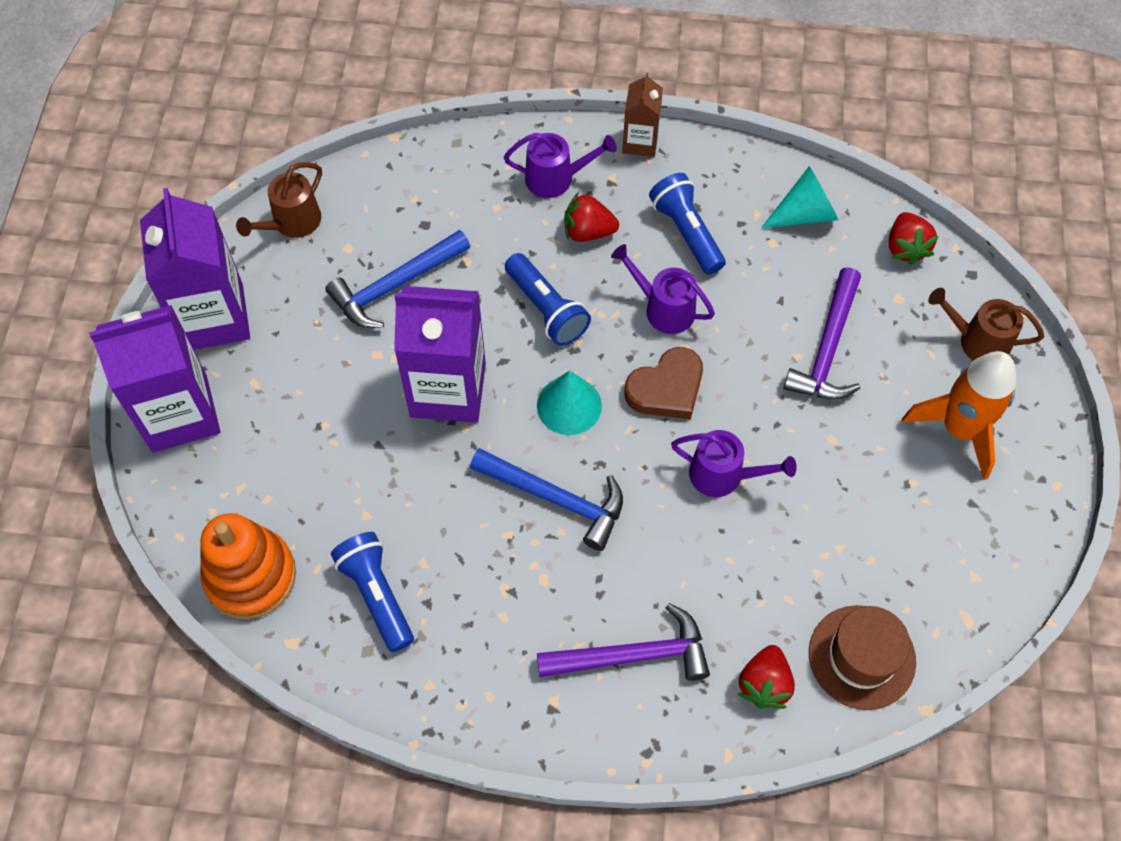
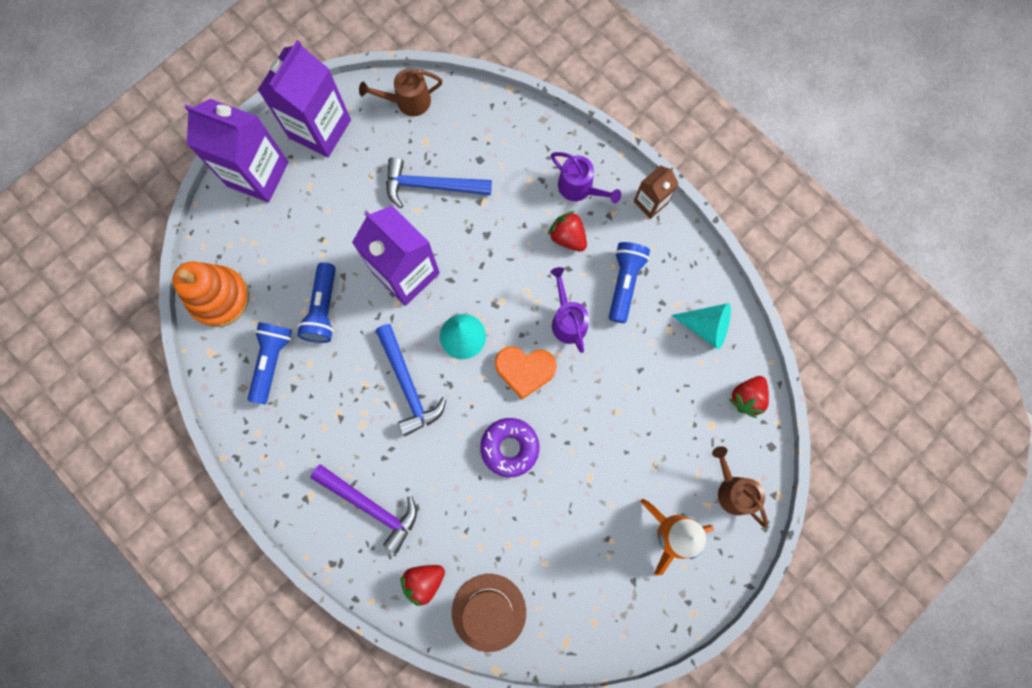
camera: 40 degrees right, 15 degrees up
(546, 309) = (501, 267): blue flashlight -> blue flashlight (323, 309)
(666, 388) = (525, 370): brown heart -> orange heart
(724, 475) = (509, 448): purple watering can -> purple donut
(827, 348) = (639, 421): purple hammer -> none

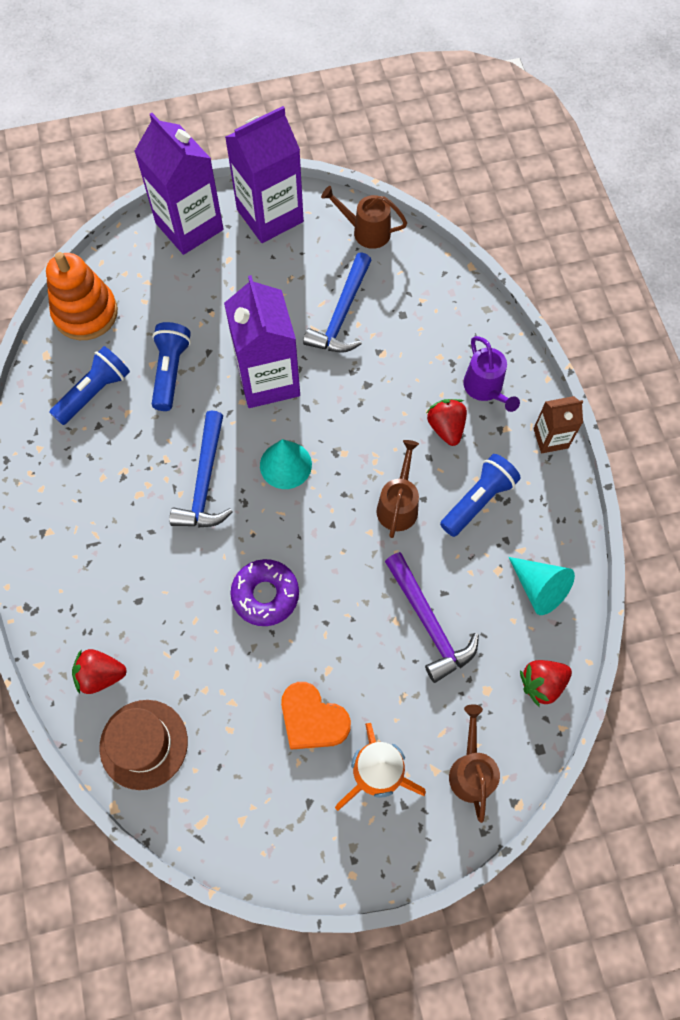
camera: 30 degrees right, 10 degrees down
(323, 309) = (171, 371): blue flashlight -> blue flashlight turned 150 degrees clockwise
(371, 506) = (97, 574): purple hammer -> purple hammer (428, 623)
(431, 185) = (341, 314): blue hammer -> blue hammer turned 105 degrees counterclockwise
(525, 370) = (326, 529): orange heart -> orange heart (312, 719)
(567, 320) = (398, 504): purple watering can -> brown watering can

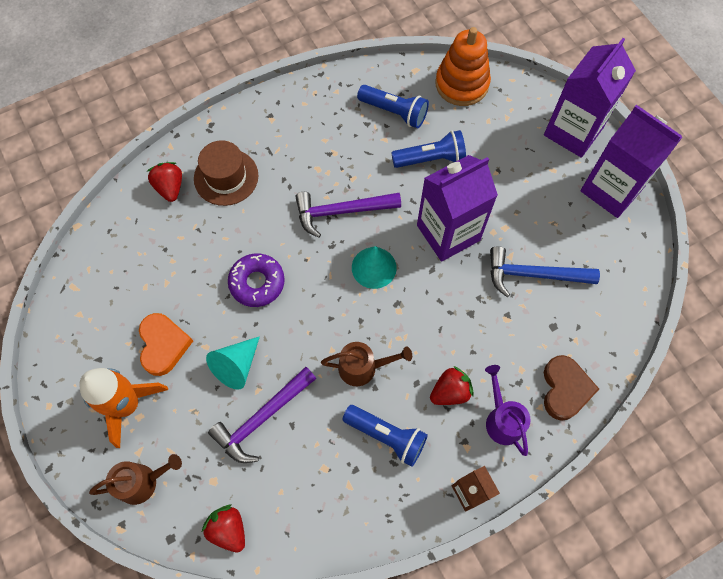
camera: 75 degrees right, 0 degrees up
(144, 744) = (124, 231): brown hat -> brown hat (226, 177)
(204, 481) = (341, 211): blue hammer -> purple hammer
(312, 719) = (163, 345): orange heart -> orange heart turned 150 degrees clockwise
(366, 231) = (629, 273): brown watering can -> none
(469, 325) = (565, 389): none -> brown heart
(485, 389) = (502, 419): purple watering can -> purple watering can turned 105 degrees clockwise
(539, 588) = (316, 509): turquoise cone -> turquoise cone (236, 366)

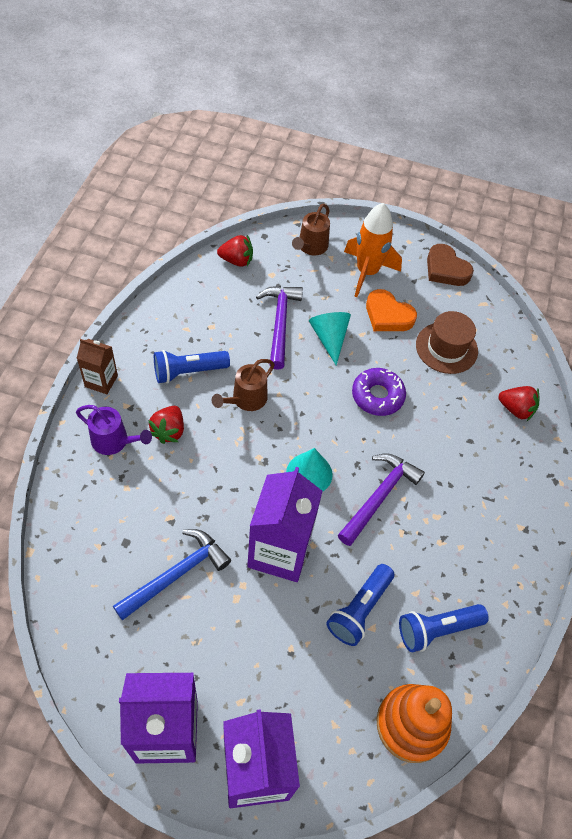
camera: 130 degrees right, 10 degrees down
(226, 177) = (491, 450): brown hat -> brown hat (446, 348)
(565, 389) = (80, 499): brown heart -> brown heart (446, 269)

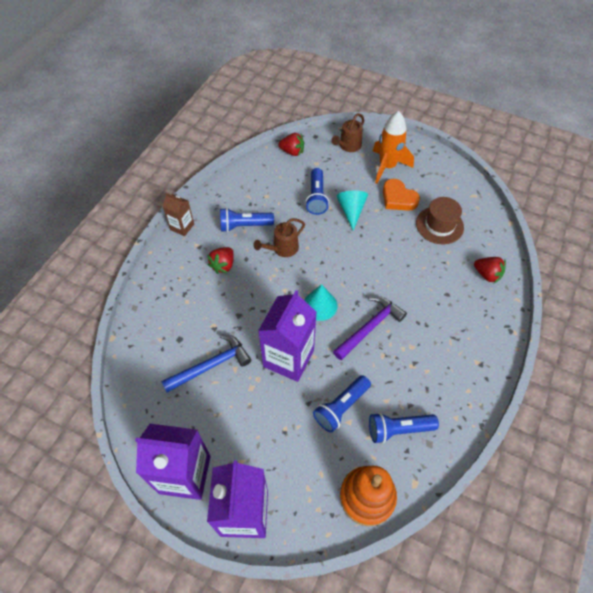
camera: 15 degrees right, 0 degrees up
(114, 441) = (184, 269): purple watering can -> none
(280, 323) = (316, 197): purple hammer -> blue flashlight
(377, 396) = (380, 255): purple donut -> none
(446, 269) = (448, 169): brown heart -> none

